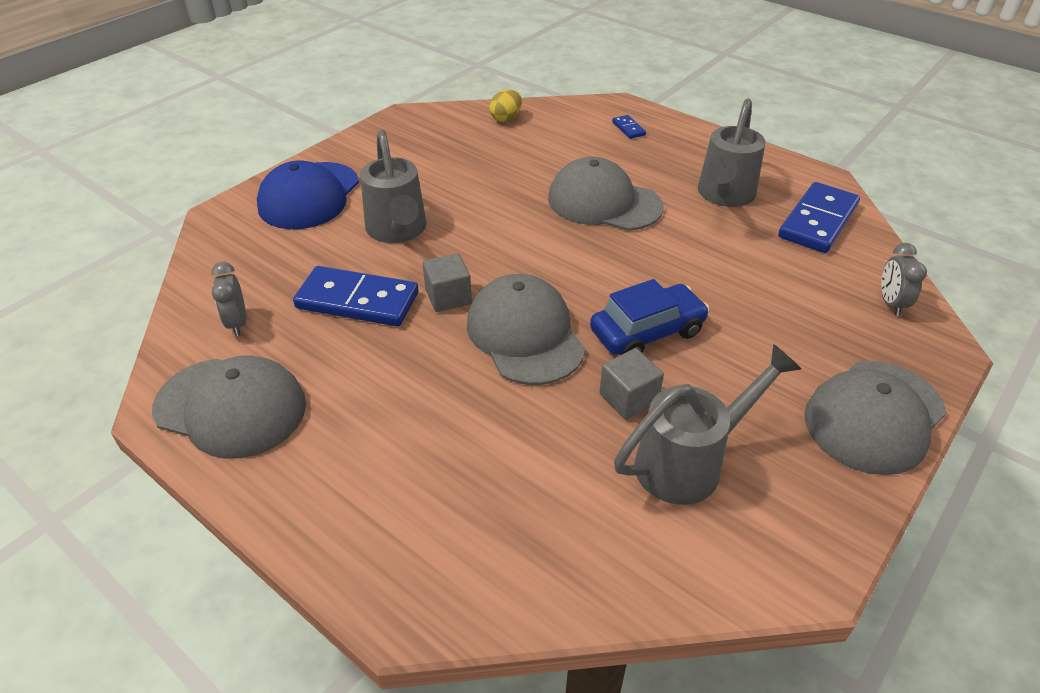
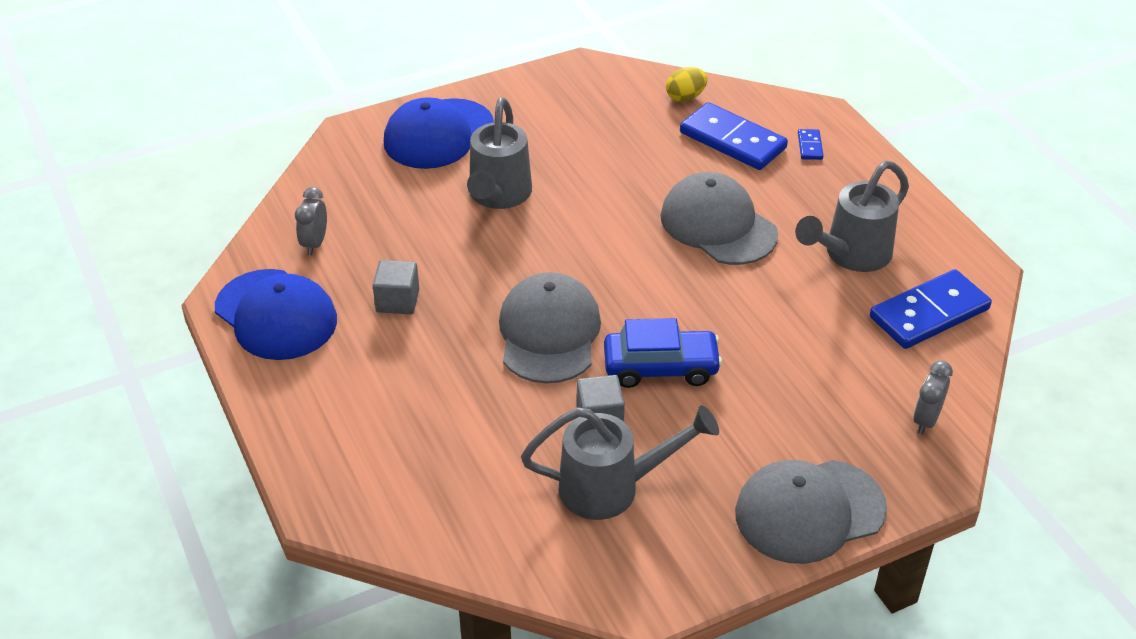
camera: 25 degrees right, 0 degrees up
(231, 407) = (276, 315): grey cap -> blue cap
(357, 300) = (424, 254): blue domino -> blue domino (733, 140)
(448, 297) = (504, 276): grey cube -> grey cube (397, 301)

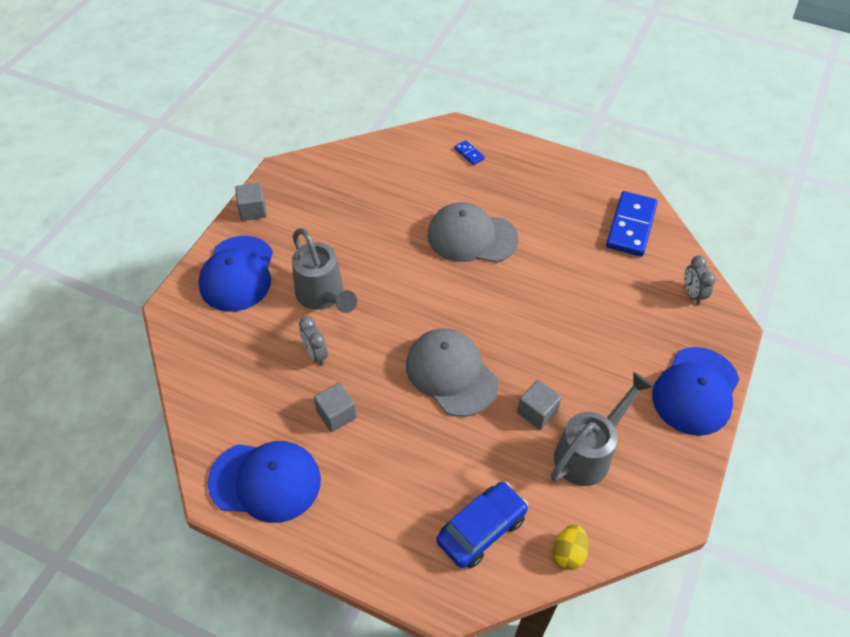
camera: 40 degrees left, 10 degrees up
(314, 243) = (236, 409): grey clock -> grey clock (315, 354)
(513, 87) = (253, 210): none -> grey cube
(661, 368) = (535, 354): blue car -> blue car (481, 529)
(685, 97) = (367, 159): yellow egg -> yellow egg (568, 553)
(733, 140) = (423, 174): blue domino -> none
(809, 511) = (695, 391): grey cap -> blue cap
(850, 255) = (559, 214): grey watering can -> none

